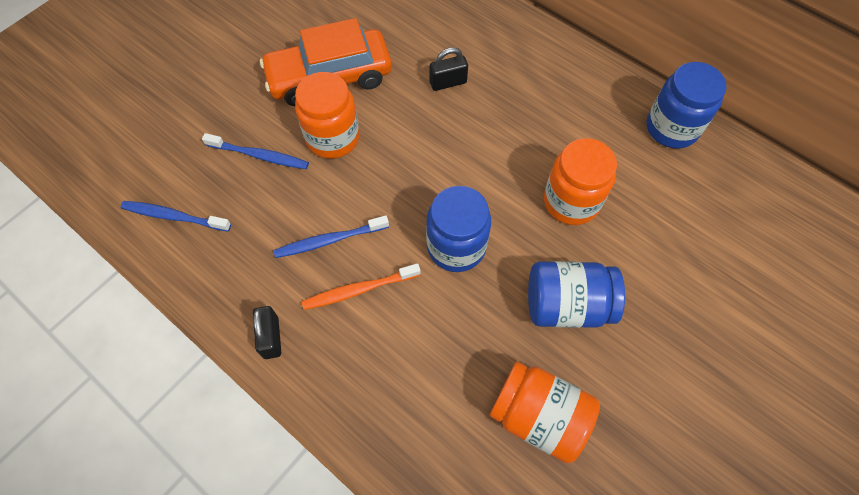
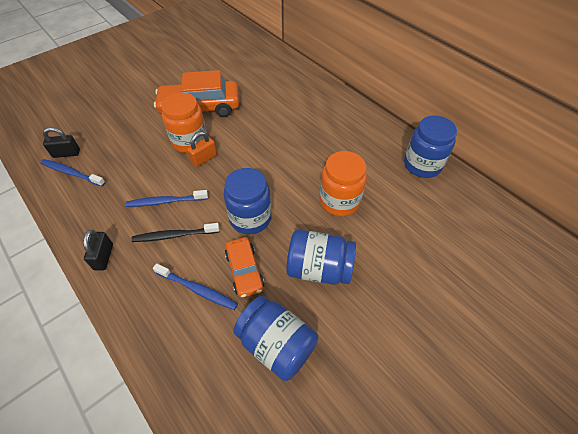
camera: 10 degrees right, 10 degrees down
(259, 156) = (139, 145): blue toothbrush -> blue toothbrush (197, 289)
(359, 290) = (174, 235): orange toothbrush -> black toothbrush
(363, 163) = (204, 159): none -> orange padlock
(448, 82) = (275, 119): black padlock -> black padlock (66, 153)
(470, 324) = (244, 270): none -> orange car
(538, 416) = (276, 344): orange jar -> blue jar

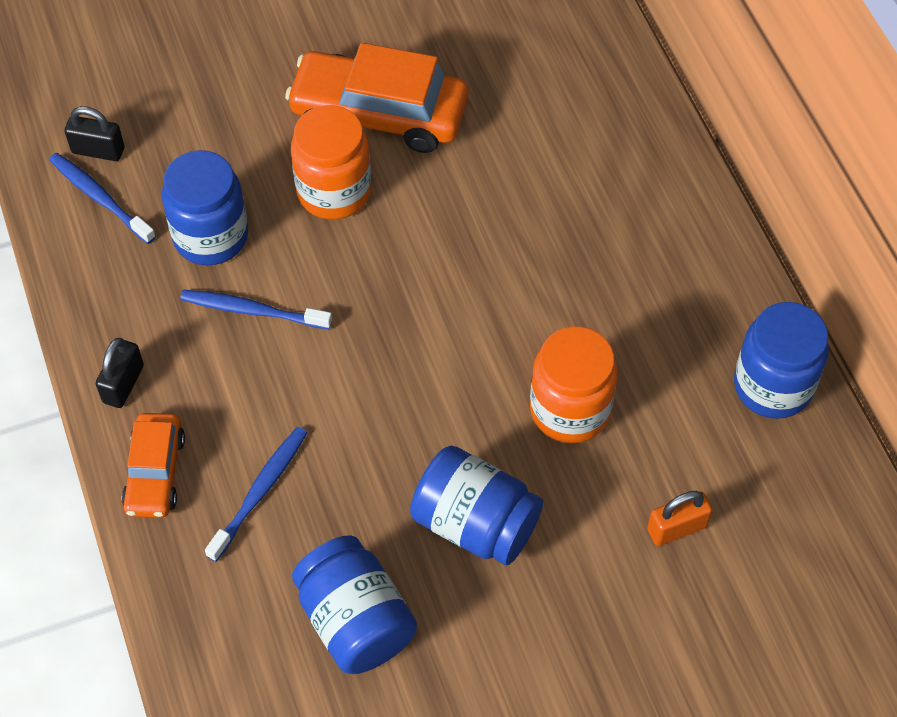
camera: 20 degrees right, 5 degrees up
(174, 235) = (249, 382): black toothbrush -> none
(197, 289) = (260, 491): blue toothbrush -> blue toothbrush turned 105 degrees counterclockwise
(204, 159) = (349, 240): orange padlock -> orange padlock (676, 528)
(244, 270) = (348, 485): orange car -> orange car (155, 472)
(250, 218) = (392, 391): blue jar -> blue jar (211, 236)

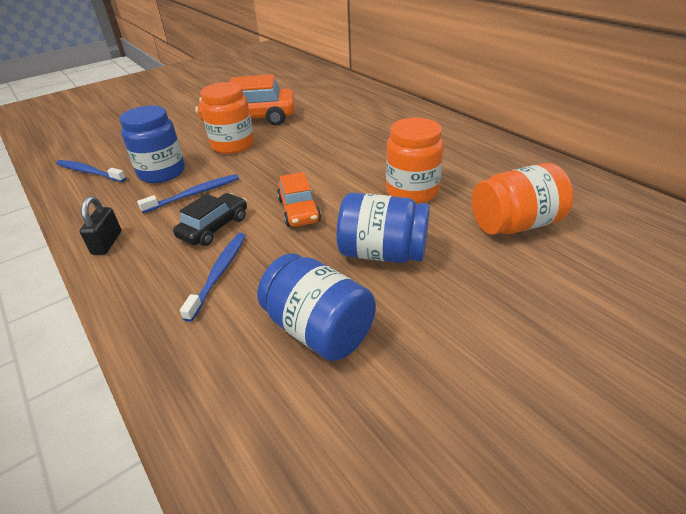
camera: 15 degrees left, 20 degrees down
(98, 150) = (88, 157): black padlock -> none
(155, 472) = (135, 282): orange car -> orange car (299, 210)
(252, 310) = (194, 194): blue toothbrush -> blue toothbrush turned 150 degrees clockwise
(268, 398) = (214, 227): none -> black car
(676, 528) = (515, 224): orange padlock -> orange jar
(772, 386) = (518, 159): blue jar -> none

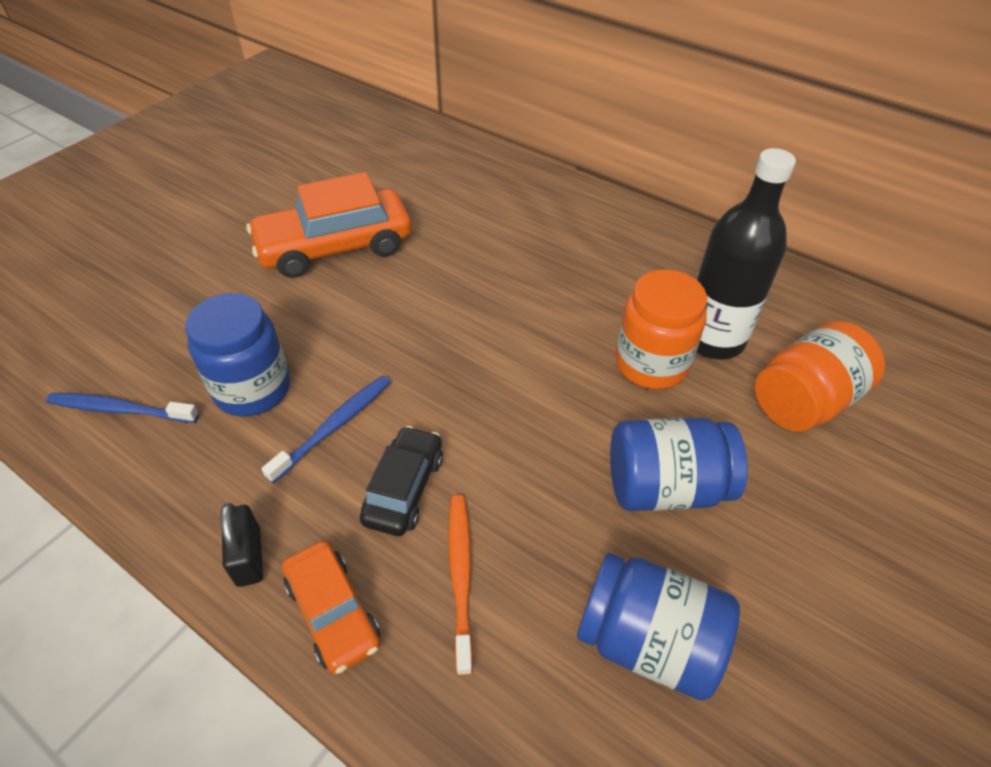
camera: 20 degrees left, 10 degrees up
(219, 273) = (460, 576): blue toothbrush -> orange toothbrush
(233, 145) = (339, 309): orange jar -> none
(299, 210) = (513, 429): orange car -> orange car (333, 612)
(464, 184) = (712, 339): none -> black bottle

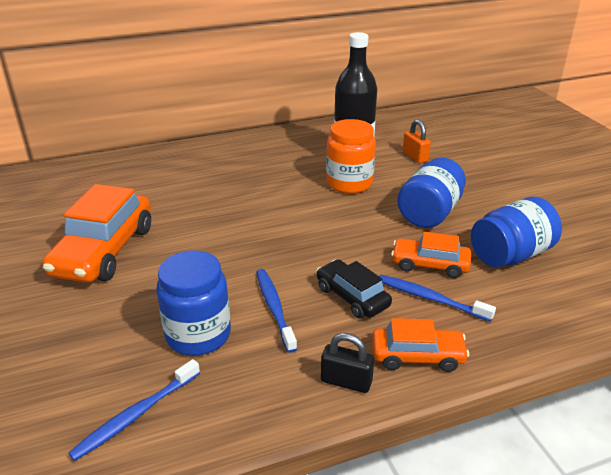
camera: 55 degrees left, 15 degrees down
(460, 576) = (430, 298): orange toothbrush -> blue toothbrush
(536, 543) = (430, 265): none -> orange car
(804, 401) = (415, 157): orange jar -> orange padlock

